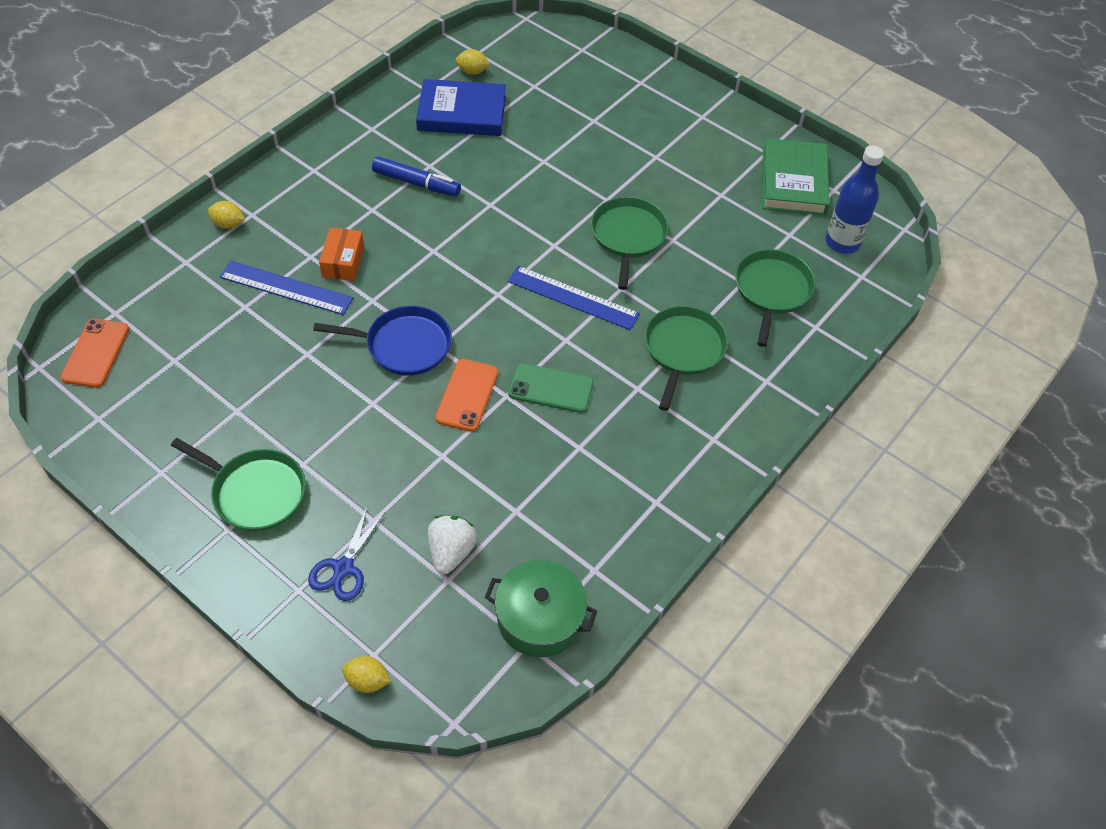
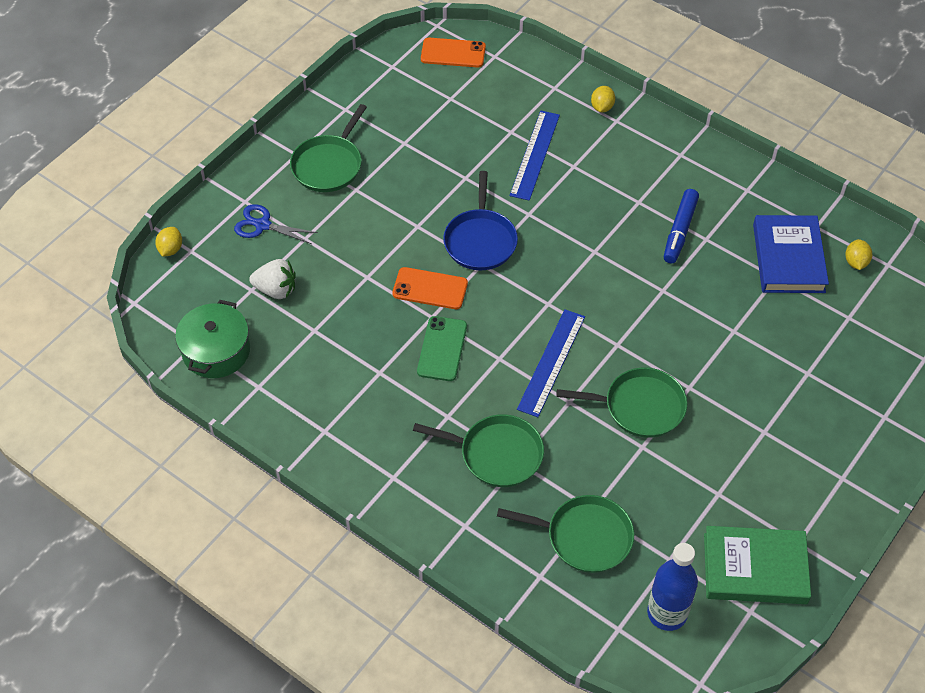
camera: 90 degrees right, 0 degrees up
(343, 262) = (570, 189): orange box -> none

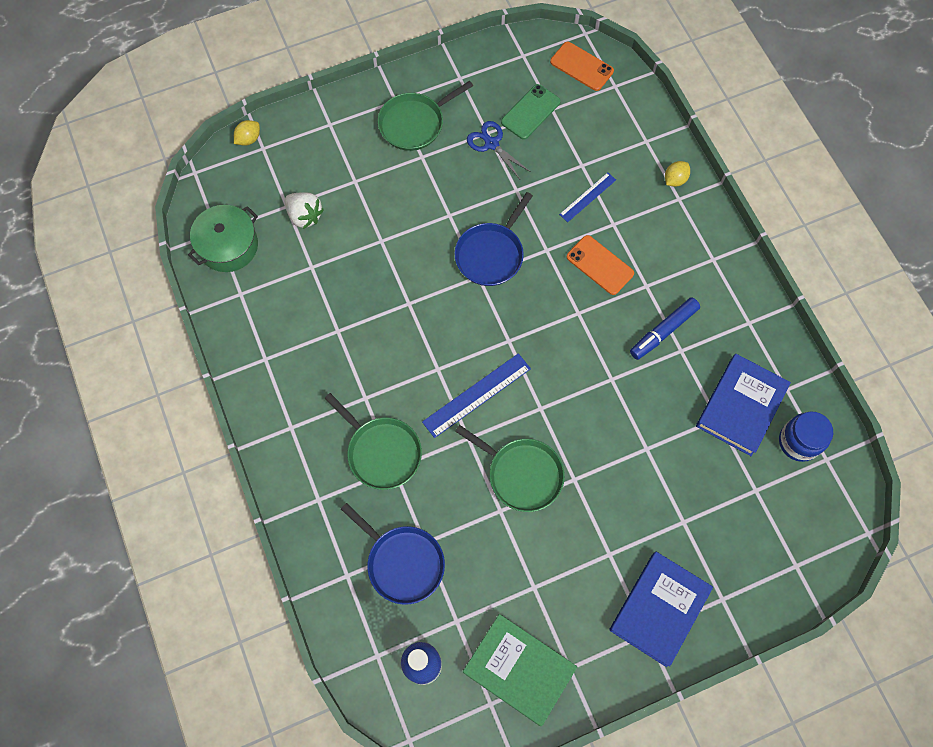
camera: 30 degrees right, 15 degrees up
(263, 225) = (330, 153): blue scissors -> blue scissors (491, 144)
(430, 289) = (423, 277): orange phone -> orange phone (599, 265)
(442, 349) = (398, 336): green phone -> green phone (530, 112)
(534, 155) = (587, 197): blue ruler -> blue ruler, size x0.62
(584, 537) = (402, 562): green pan -> blue pan
(838, 453) = (659, 609): none -> blue book
(855, 262) = (798, 442): yellow lemon -> blue jar

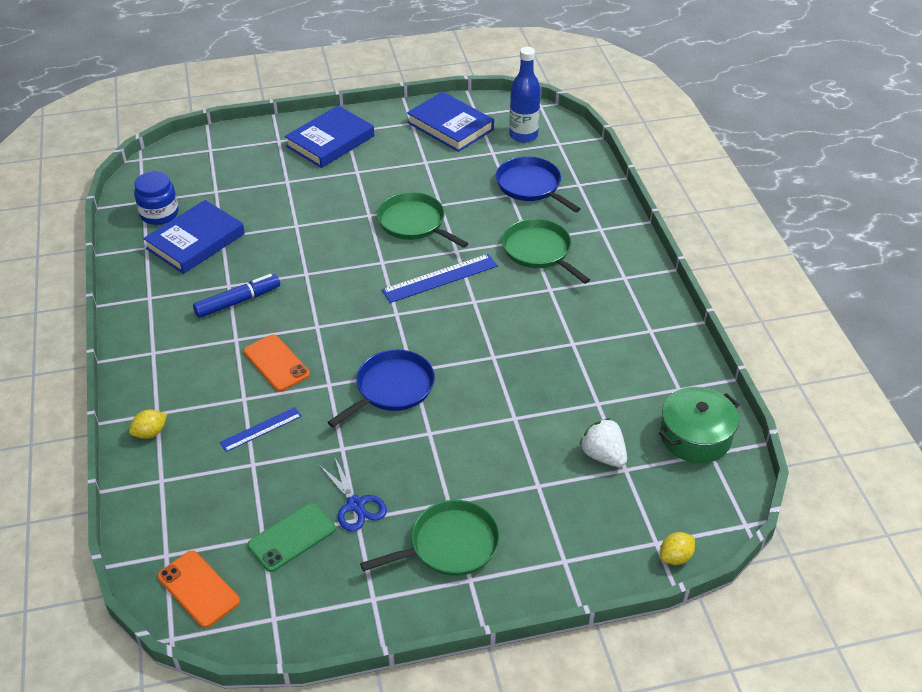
camera: 170 degrees left, 25 degrees down
(519, 669) = (450, 126): green book -> blue book

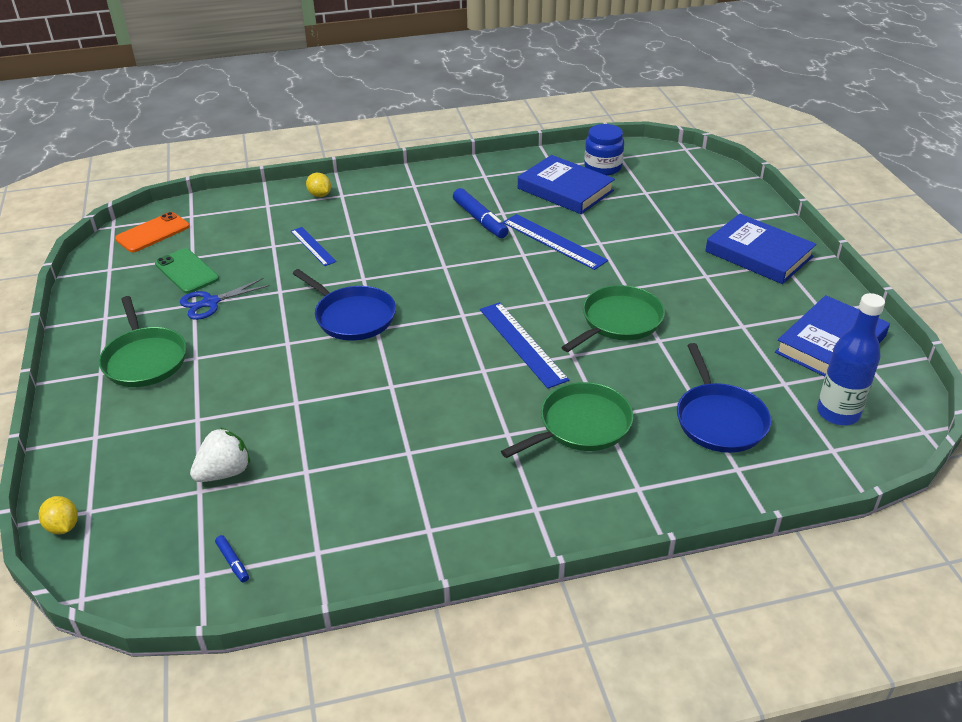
camera: 90 degrees right, 5 degrees down
(276, 363) = (395, 247): orange phone -> none
(288, 253) = (553, 241): none -> blue ruler
(531, 186) = (719, 419): blue pan -> blue pan turned 120 degrees clockwise
(695, 436) = (233, 562): green pot -> blue marker

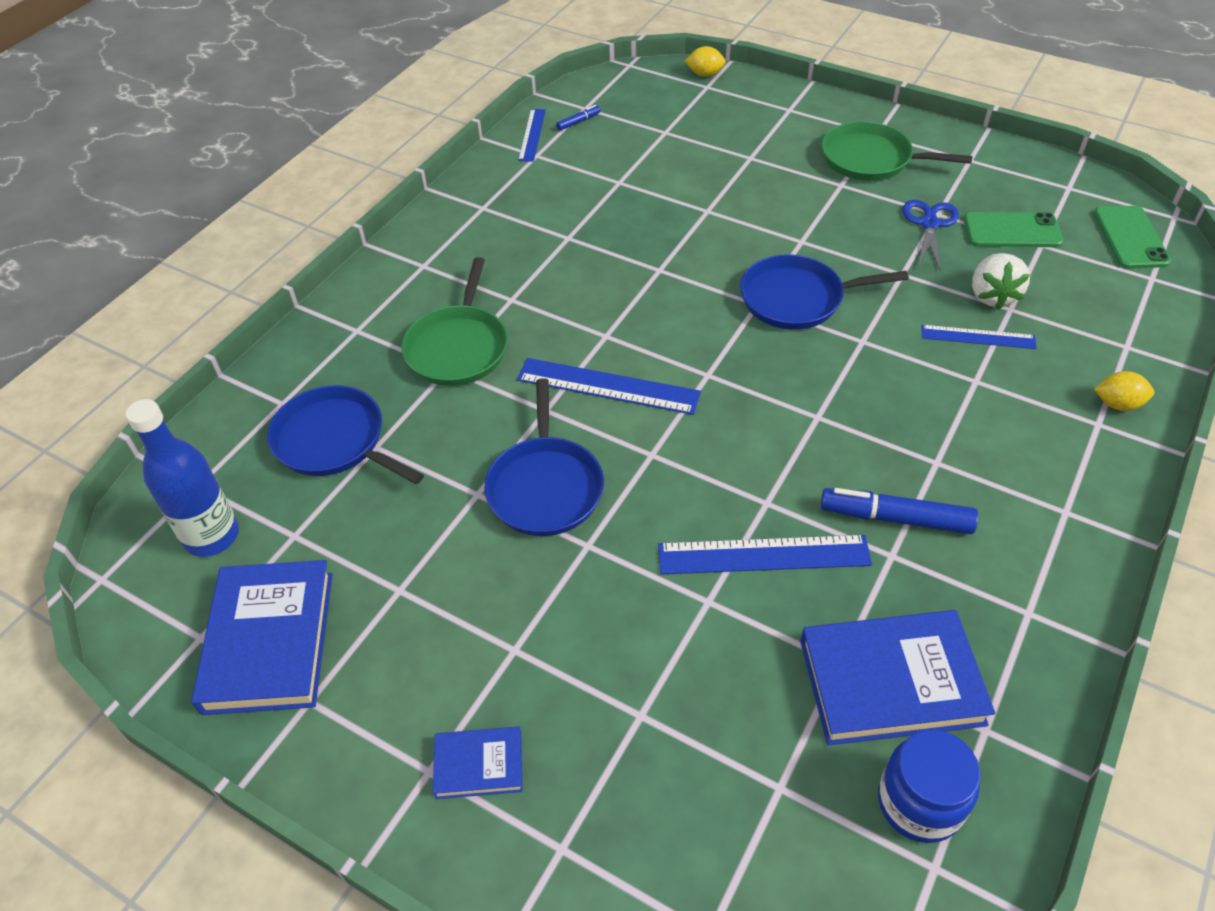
camera: 135 degrees right, 10 degrees up
(153, 233) = (1130, 237): orange phone -> green phone
(224, 472) = (669, 148): white strawberry -> white strawberry (992, 296)
(233, 562) = (578, 122): blue marker -> blue marker turned 135 degrees clockwise
(286, 581) = (532, 135): none -> blue ruler
(619, 321) = (545, 486): green pan -> blue pan
(758, 254) = (479, 765): blue book -> blue book, size x0.52

